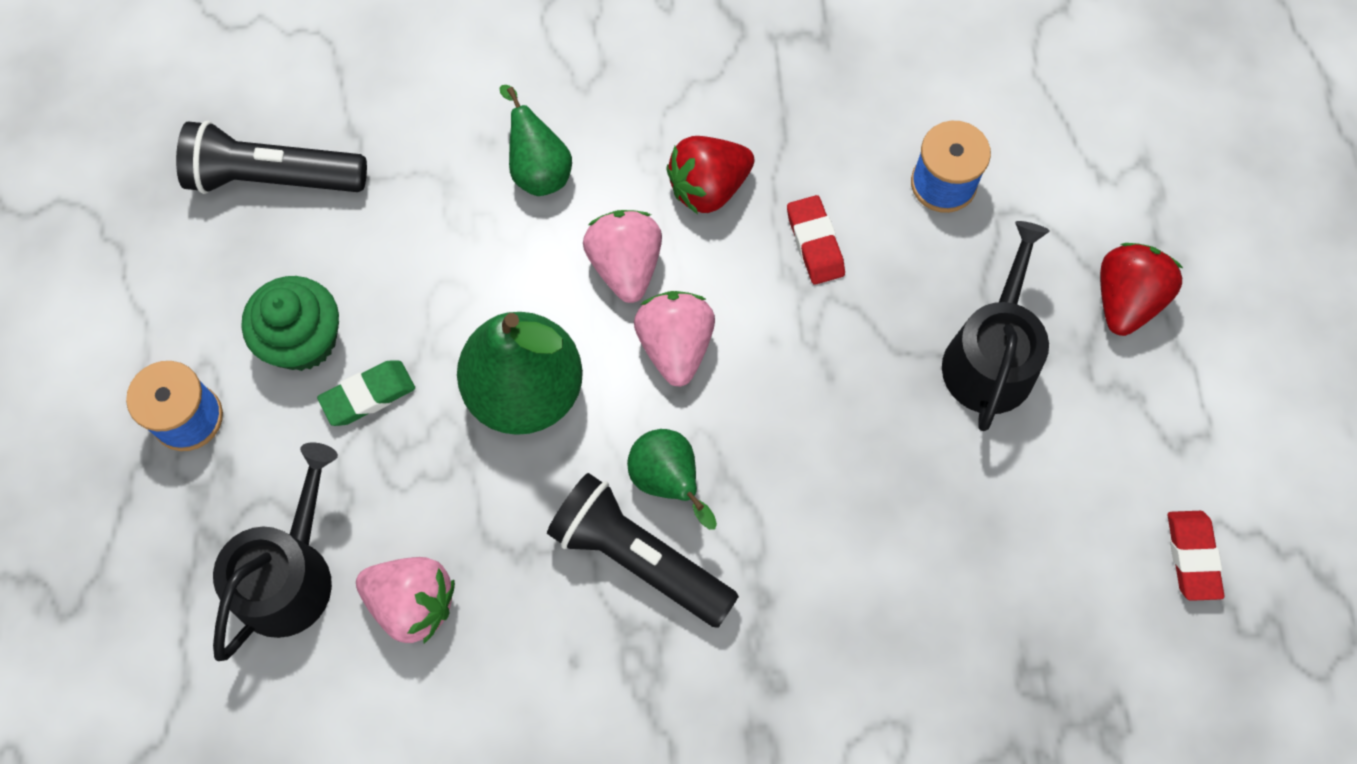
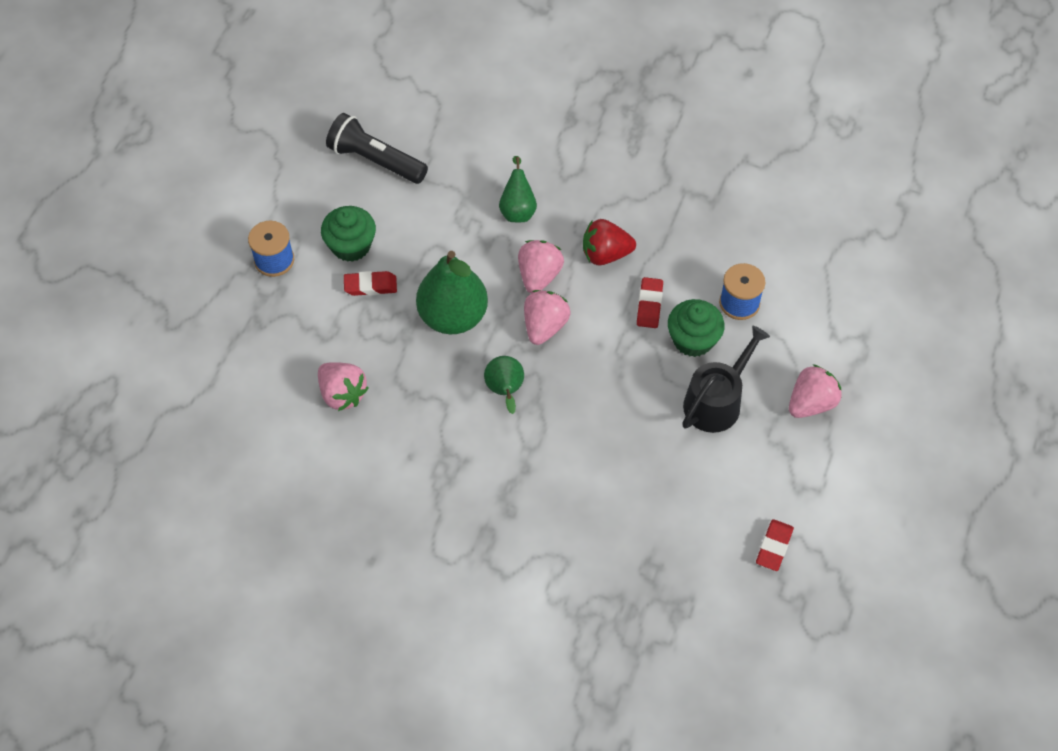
camera: 25 degrees right, 10 degrees down
(290, 574) = (288, 354): black watering can -> none
(368, 395) = (370, 286): green eraser -> red eraser
(639, 557) = (470, 421): black flashlight -> none
(906, 272) = (693, 340): none -> green cupcake
(1125, 300) = (811, 403): red strawberry -> pink strawberry

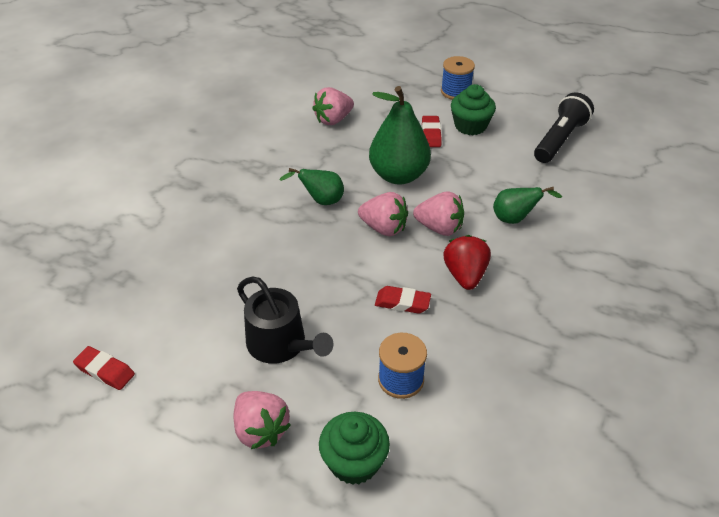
camera: 95 degrees right, 15 degrees down
(693, 340) = (357, 333): green cupcake -> green cupcake (354, 462)

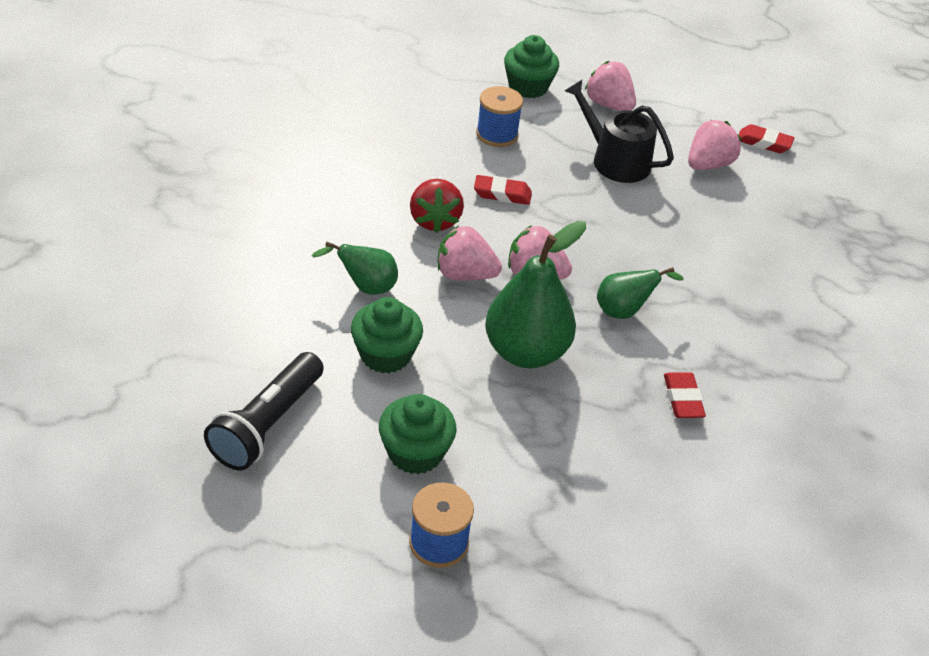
camera: 170 degrees right, 0 degrees up
(333, 120) = (650, 462): pink strawberry -> pink strawberry (708, 165)
(431, 134) = (482, 432): red eraser -> red eraser (682, 399)
(494, 175) = (385, 355): none -> green cupcake

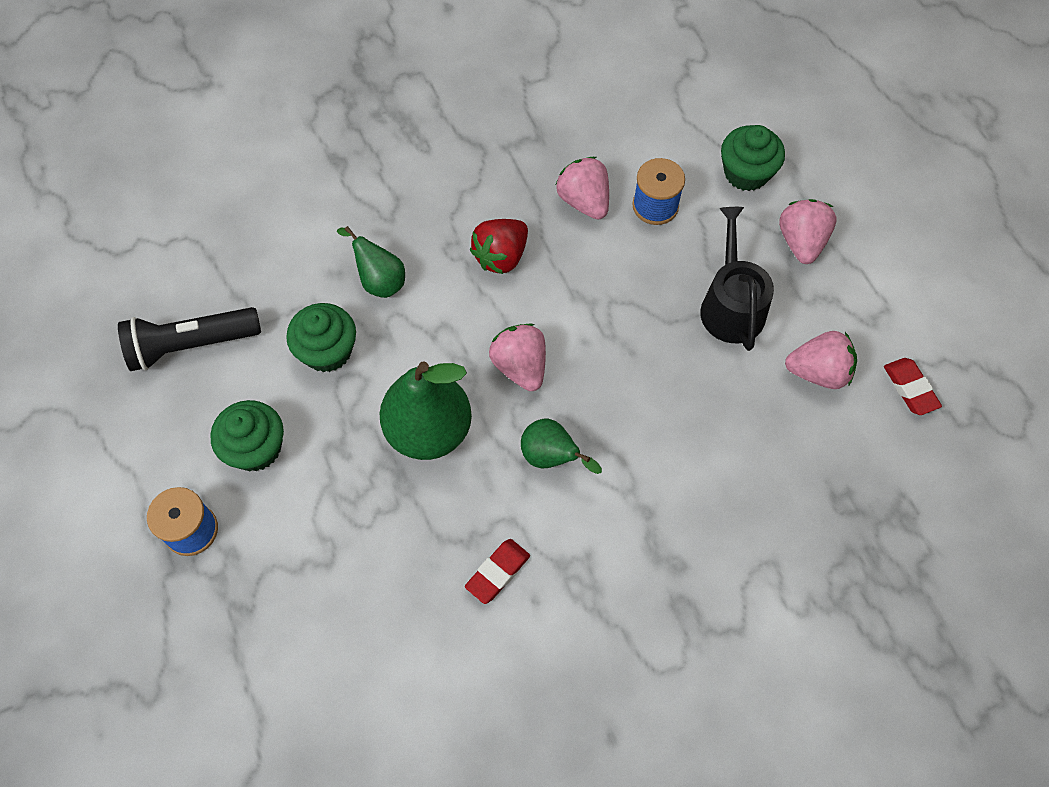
camera: 50 degrees right, 20 degrees up
(464, 275) = (465, 325): pink strawberry -> pink strawberry (584, 201)
(502, 194) = (587, 270): red eraser -> none

